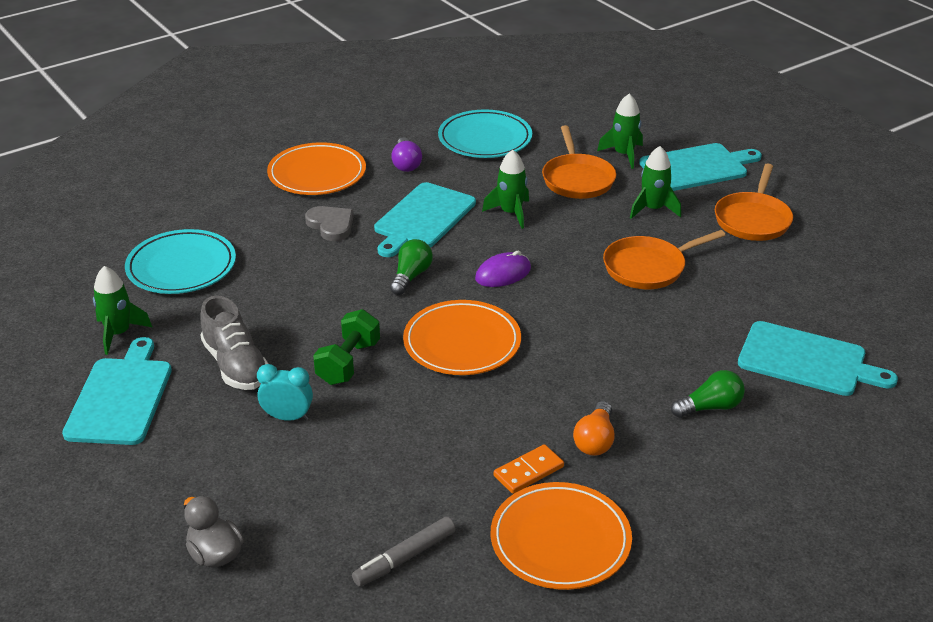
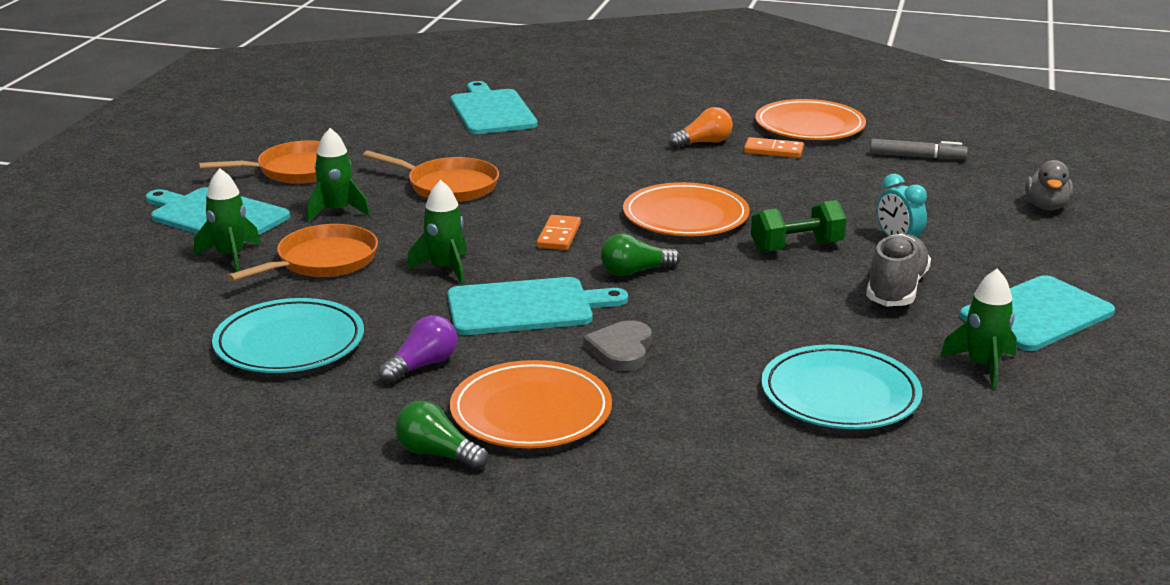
camera: 130 degrees left, 10 degrees down
(503, 274) = (559, 236): purple mouse -> orange domino
(710, 407) = (601, 123): green light bulb -> green light bulb (437, 454)

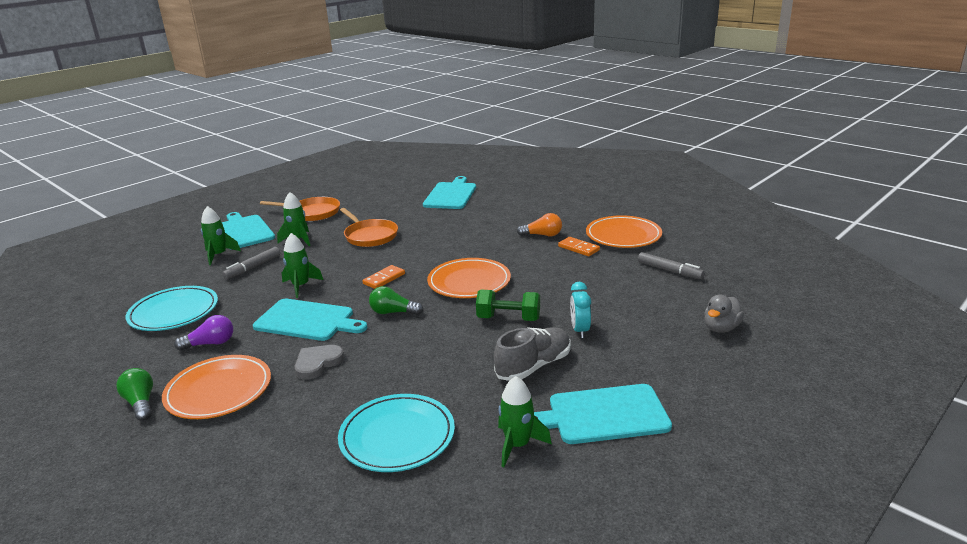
camera: 30 degrees right, 0 degrees up
(322, 261) = (253, 267): orange pan -> grey marker

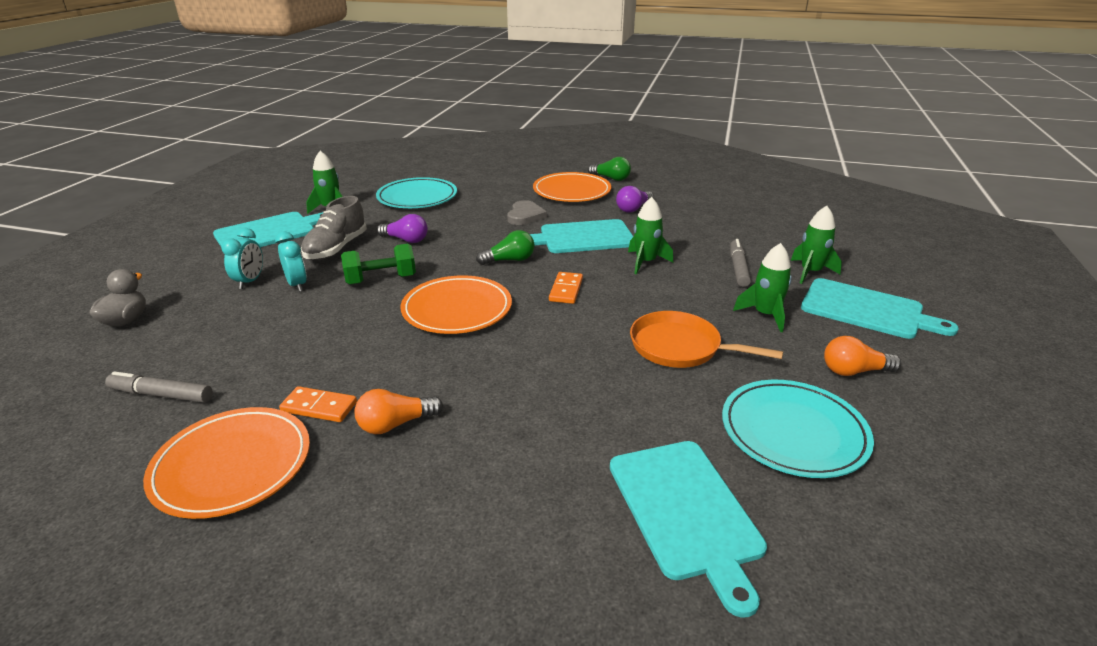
camera: 150 degrees right, 5 degrees up
(174, 312) = (715, 219): turquoise plate -> turquoise plate (793, 432)
(312, 213) = (854, 371): orange pan -> orange light bulb
(460, 360) = (406, 240): none -> purple light bulb
(621, 344) = (250, 281): none -> turquoise clock

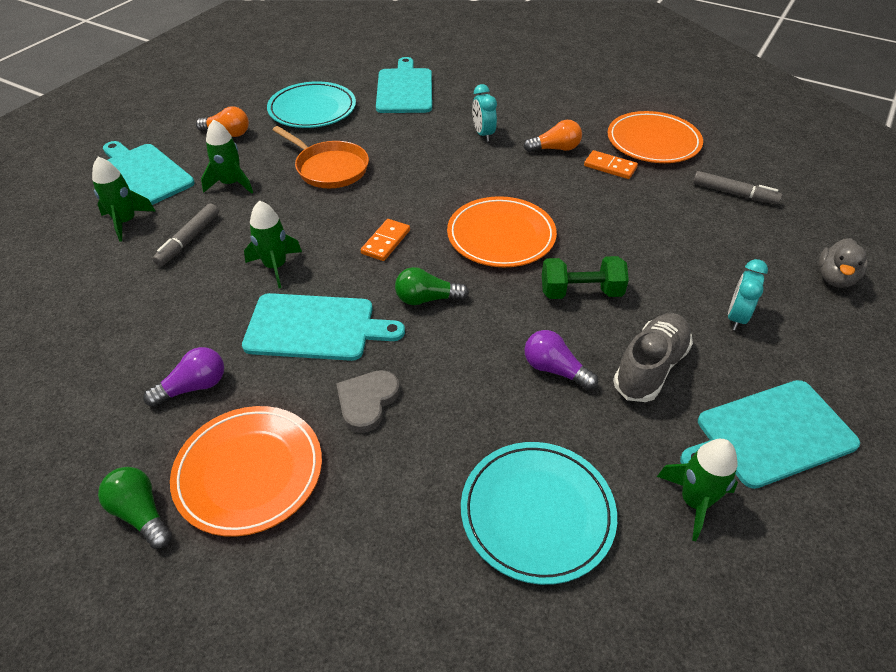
camera: 165 degrees left, 15 degrees up
(297, 285) = (676, 301): turquoise clock -> turquoise clock (483, 134)

